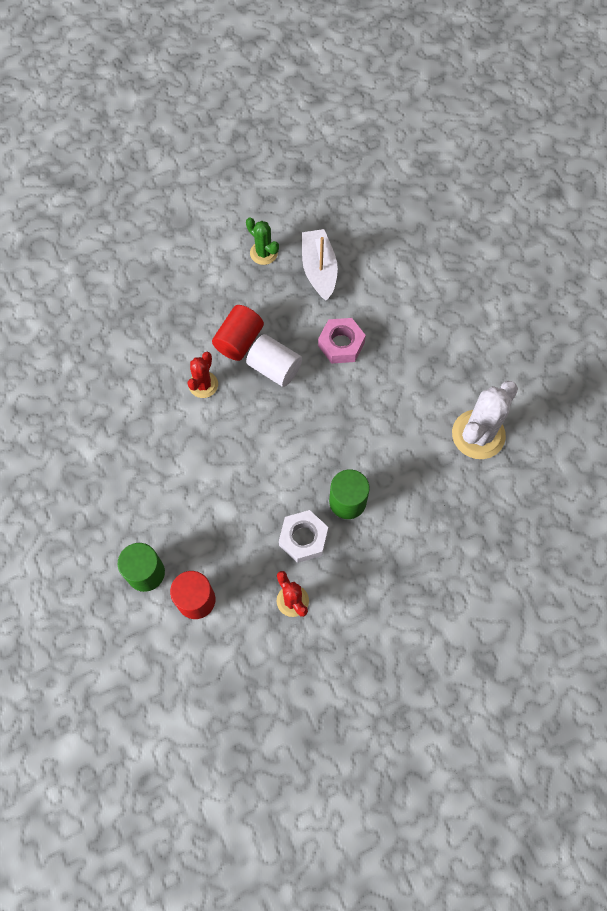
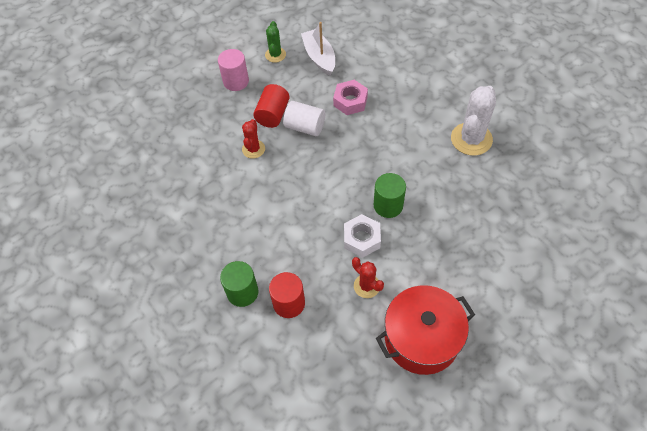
camera: 10 degrees left, 10 degrees down
(204, 281) = (236, 81): none -> pink cylinder
(263, 253) = (275, 55): green cactus -> green cactus turned 60 degrees clockwise
(338, 682) = (421, 339): none -> red pot

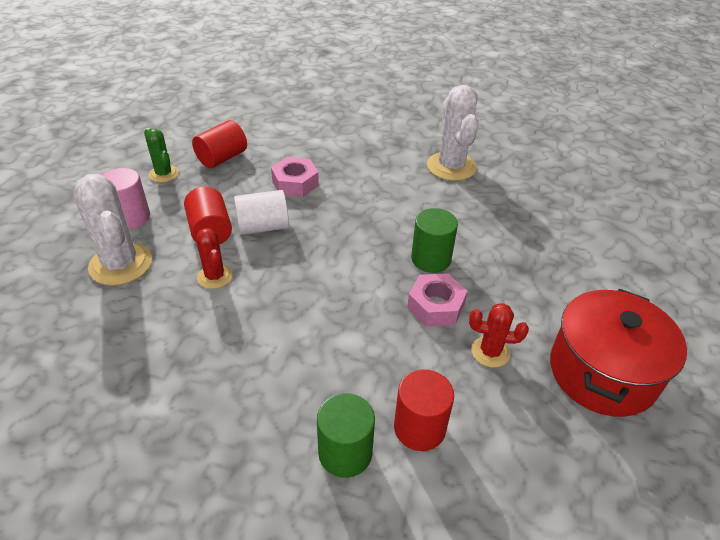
camera: 40 degrees left, 15 degrees down
(211, 114) = (121, 264): none -> white cactus
(319, 57) = (222, 158): white boat -> red cylinder
(361, 239) = (436, 306): white nut -> pink nut

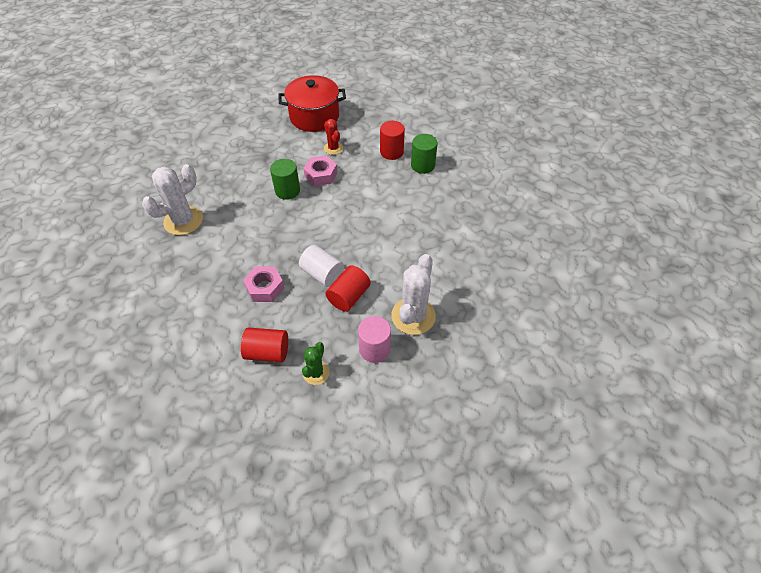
camera: 125 degrees left, 10 degrees up
(215, 276) = (380, 266): red cactus -> none

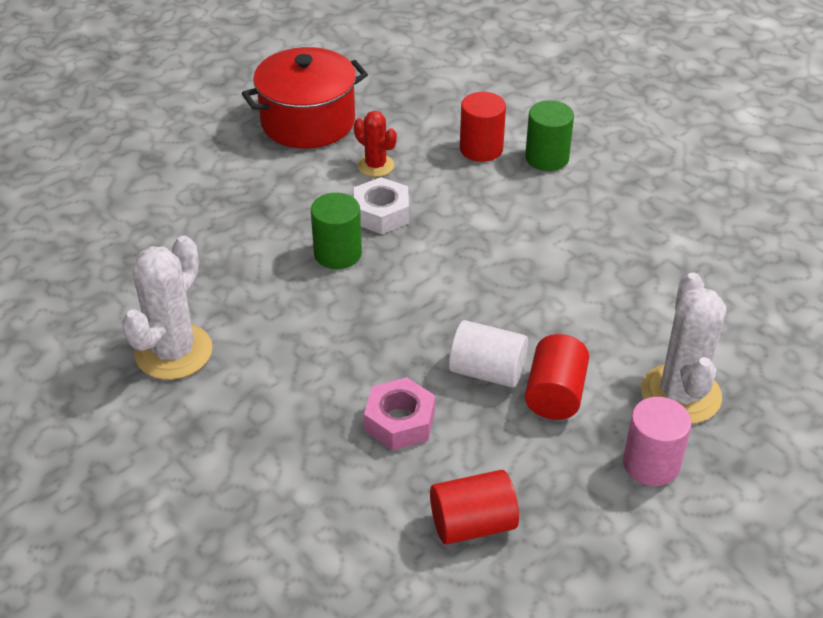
camera: 20 degrees left, 10 degrees down
(316, 373) = (577, 530): green cactus -> none
(321, 175) = (381, 213): pink nut -> white nut

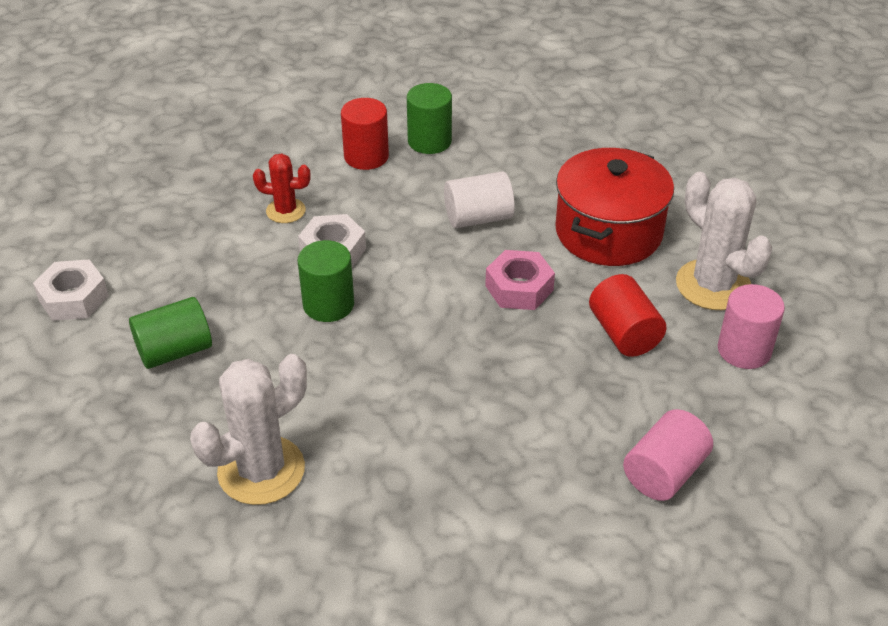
camera: 35 degrees left, 0 degrees up
(167, 164) = (73, 298): none -> white nut
(173, 352) = (261, 470): white cactus -> white cactus turned 60 degrees clockwise
(197, 235) = (175, 351): none -> green cylinder
(308, 122) = (180, 198): red pot -> red pot (608, 232)
(399, 421) = (525, 422): pink nut -> pink nut (519, 288)
(472, 524) = (664, 472): red cylinder -> pink cylinder
(487, 371) = (554, 342): white cylinder -> white cylinder (478, 218)

